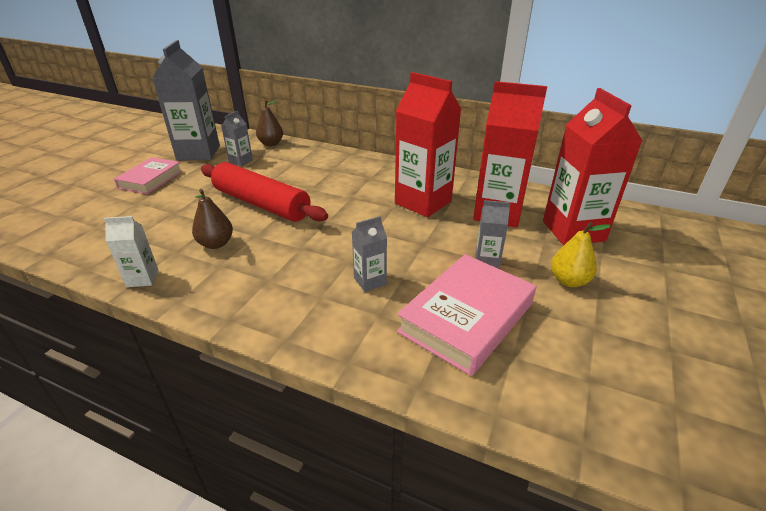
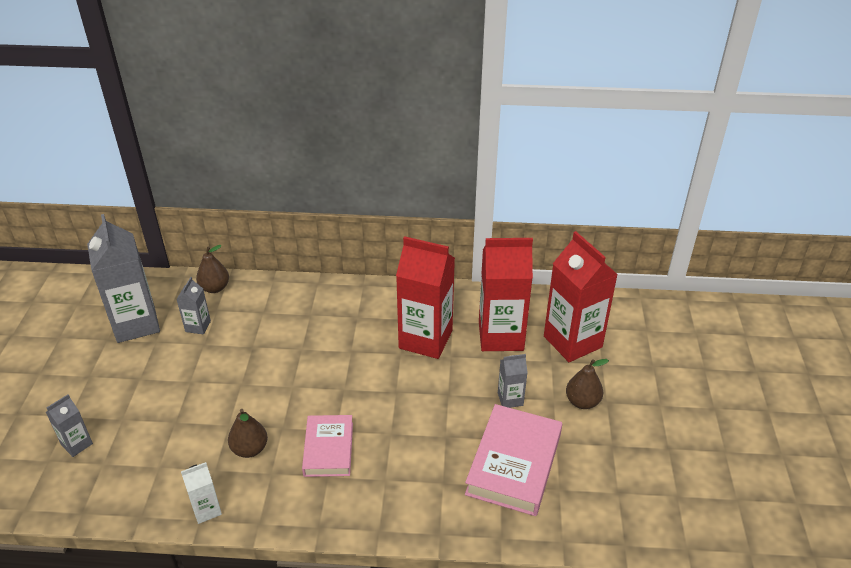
camera: 20 degrees left, 5 degrees up
(150, 179) = (110, 381): pink book -> pink book (328, 449)
(261, 204) = (262, 384): red rolling pin -> none
(370, 281) = (419, 450): grey carton -> grey carton (77, 444)
(568, 281) = (582, 402): yellow pear -> brown pear

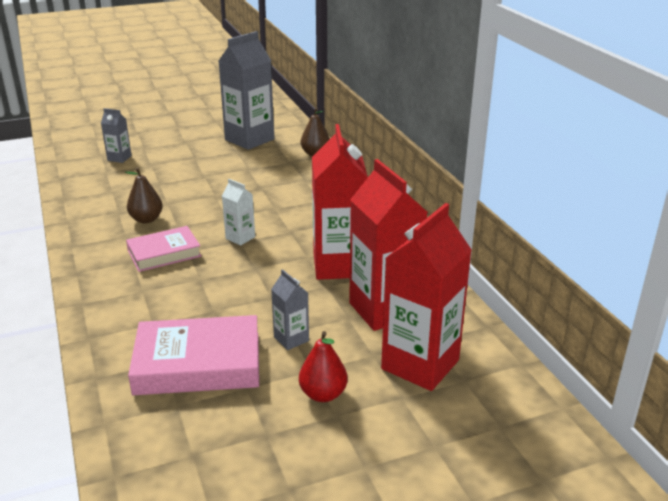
camera: 65 degrees right, 10 degrees down
(198, 326) = (265, 161): grey carton -> none
(206, 510) = (77, 220): white carton -> white carton (240, 238)
(582, 402) = (323, 394): brown pear -> red pear

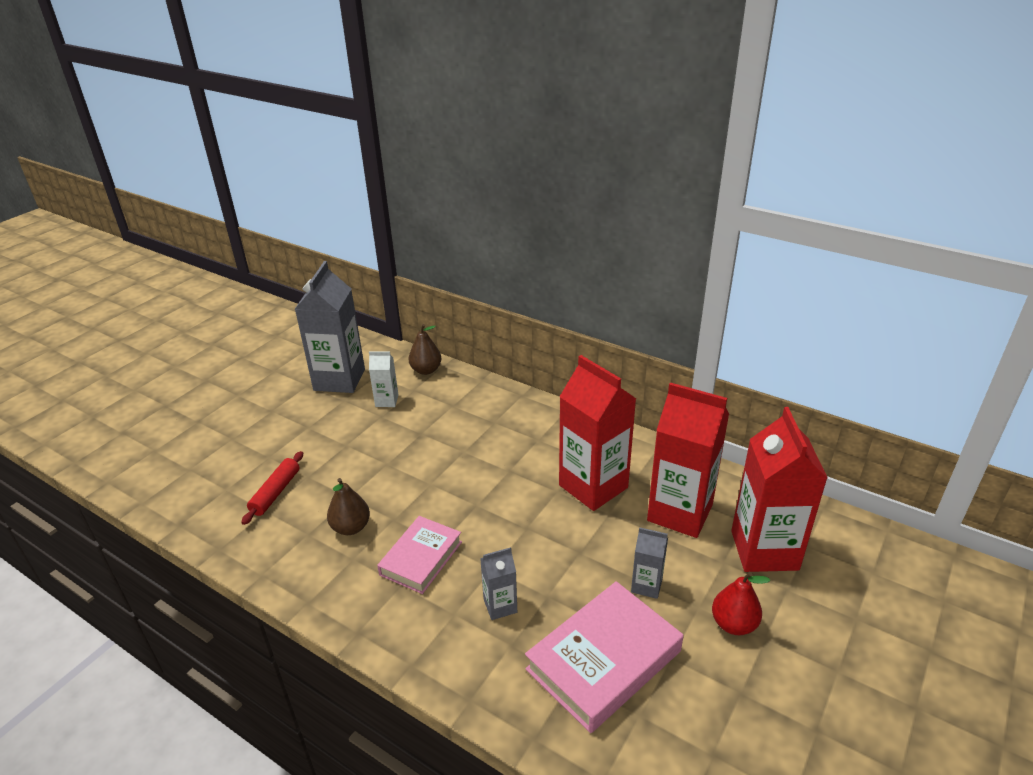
camera: 35 degrees left, 5 degrees up
(119, 158) = (219, 464): grey carton -> grey carton (500, 606)
(129, 184) = (275, 492): none -> red rolling pin
(240, 238) = (472, 501): white carton -> white carton (387, 401)

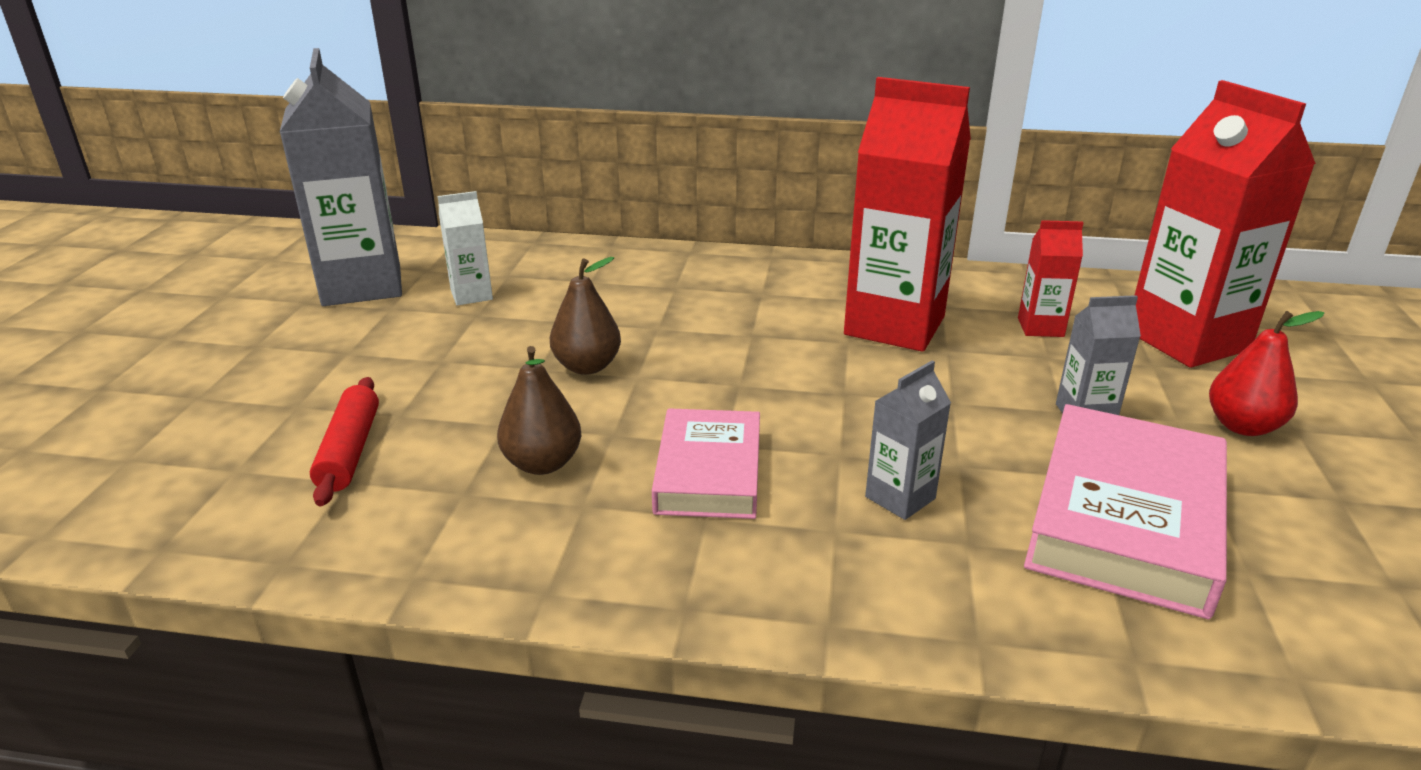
camera: 25 degrees left, 5 degrees down
(426, 370) = (509, 250): brown pear -> brown pear (587, 366)
(680, 512) = (1040, 327): red carton -> red carton, size x0.47

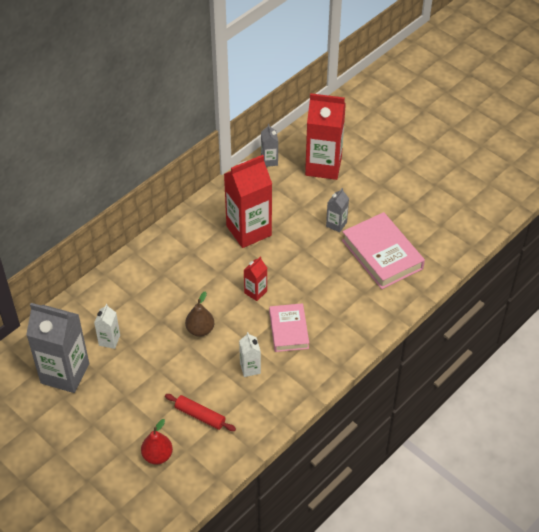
camera: 55 degrees left, 20 degrees up
(542, 463) = (250, 368): brown pear -> white carton
(708, 472) = (288, 330): pink book -> pink book turned 45 degrees clockwise
(900, 498) = (336, 294): grey carton -> grey carton (269, 161)
(1040, 327) = (284, 194): red carton -> red carton (255, 292)
(1242, 426) = (370, 195): red pear -> red pear (157, 455)

